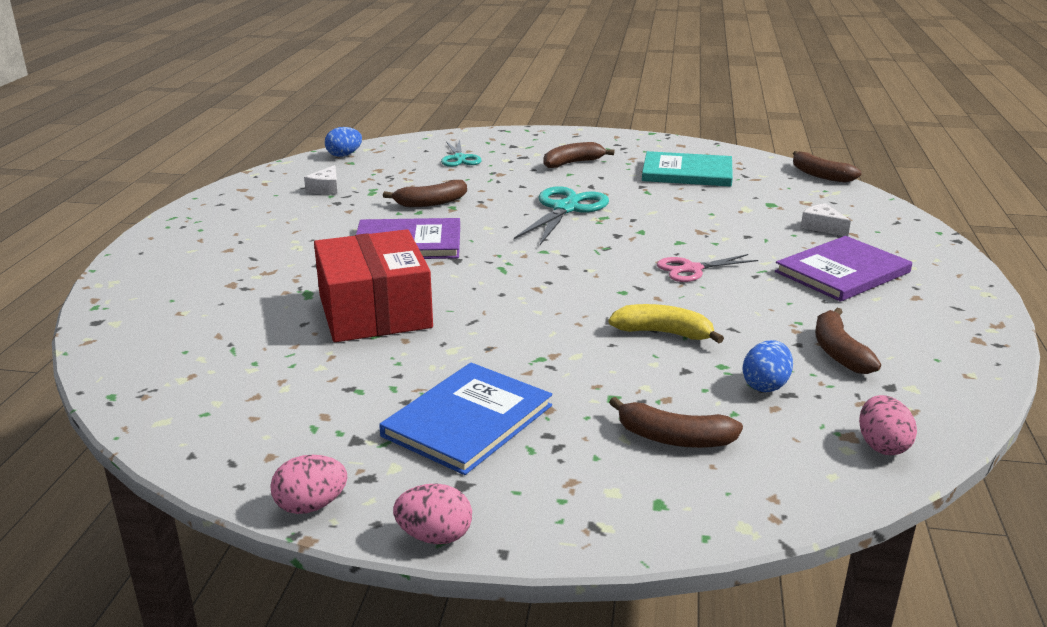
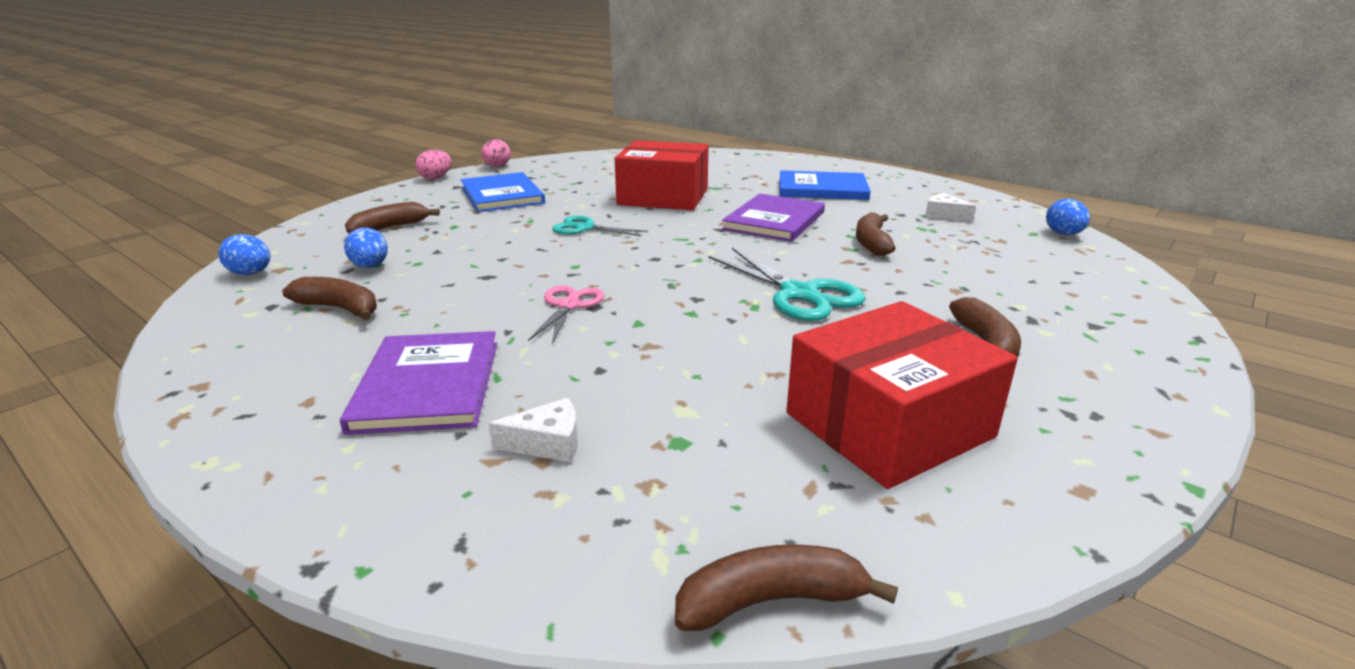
camera: 120 degrees right, 0 degrees up
(271, 241) = (822, 189): none -> blue book
(459, 158) = (1033, 282): turquoise scissors -> turquoise scissors (585, 228)
(663, 333) = (490, 259): yellow banana -> none
(687, 172) = (888, 425): turquoise book -> red box
(882, 446) = (251, 274): pink egg -> blue egg

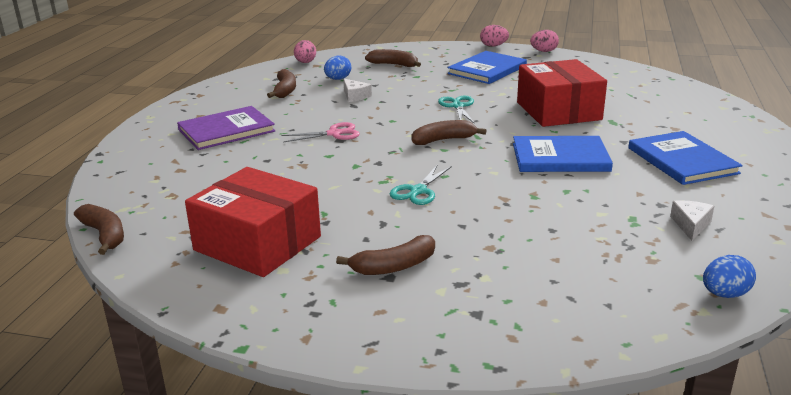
camera: 65 degrees right, 0 degrees up
(251, 274) = (305, 62): blue egg -> pink egg
(547, 443) = (192, 167): white cheese -> white cheese (355, 96)
(774, 221) = (560, 157): purple book -> blue book
(799, 294) = (418, 191): turquoise scissors -> turquoise scissors, size x0.63
(871, 243) = (558, 201): brown banana -> brown banana (443, 140)

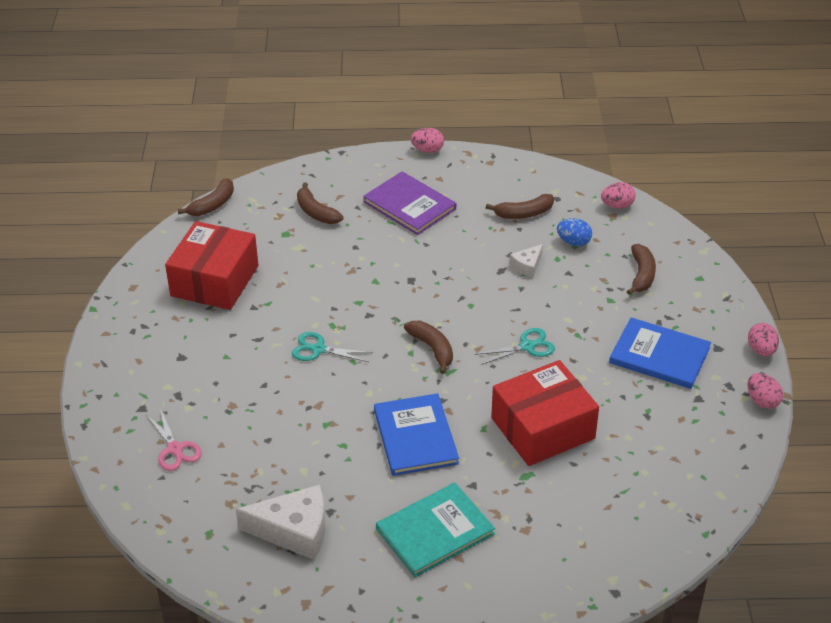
camera: 75 degrees right, 15 degrees up
(150, 116) = (427, 150): none -> pink egg
(334, 134) = (424, 273): pink scissors -> pink scissors (175, 449)
(394, 266) = (195, 357): brown banana -> brown banana (316, 212)
(682, 160) = (435, 531): blue book -> turquoise book
(691, 225) = (294, 531): white cheese -> white cheese, size x1.94
(724, 294) = (184, 545): blue egg -> none

